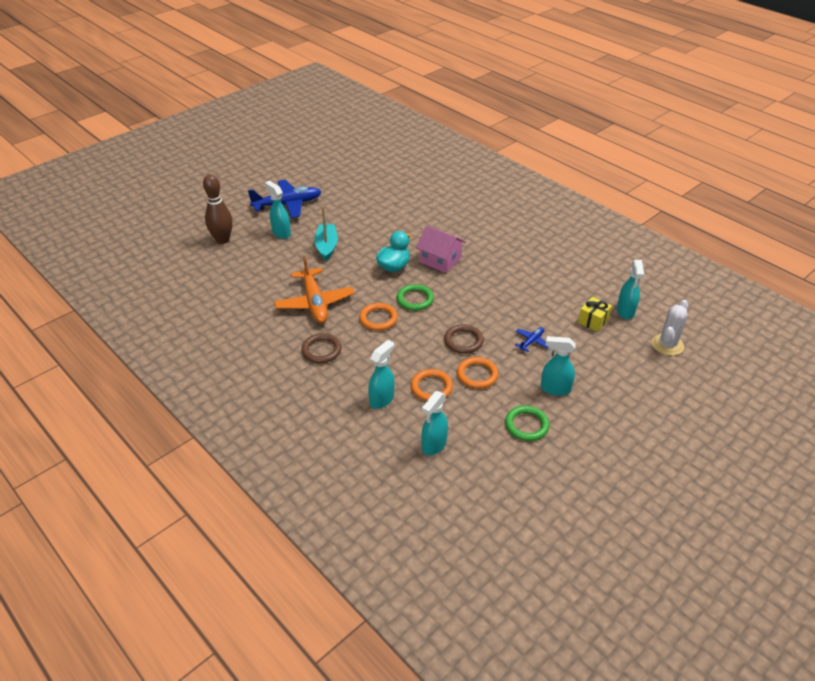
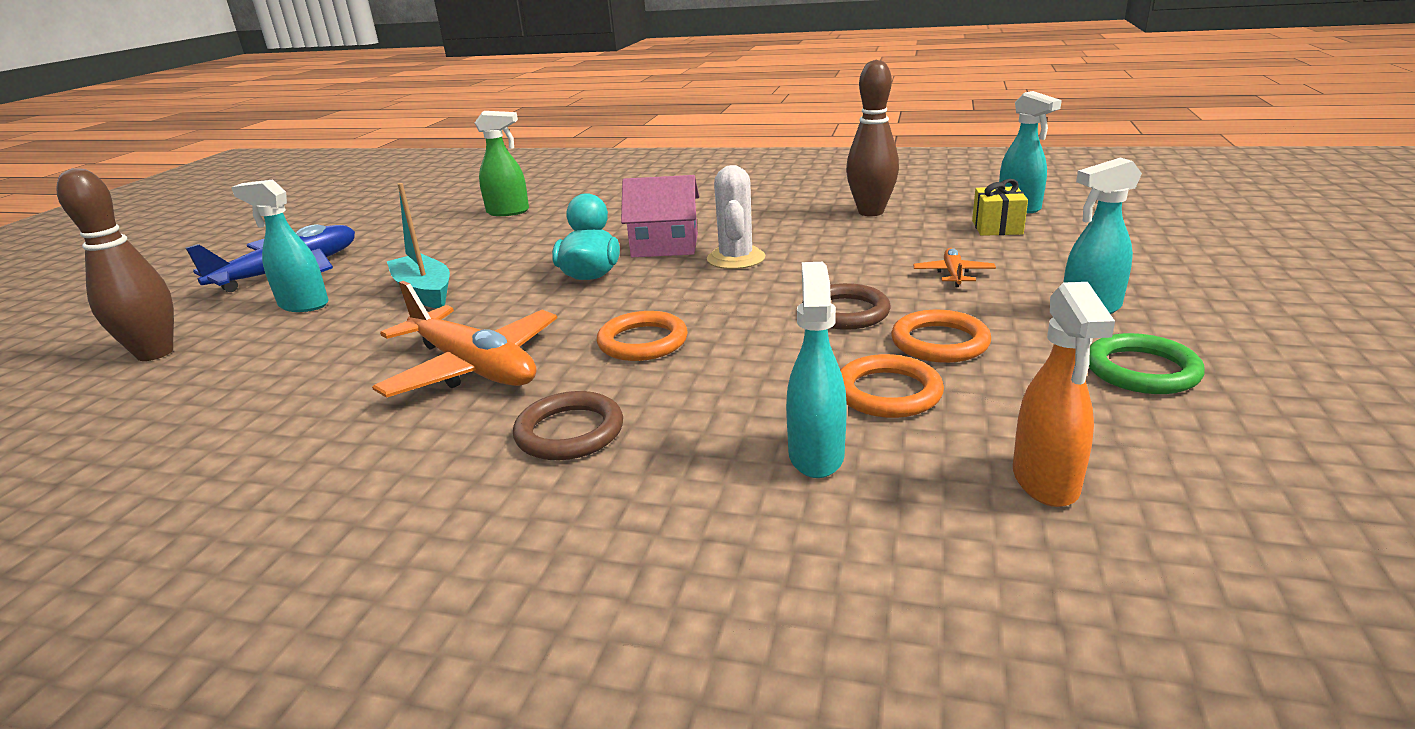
camera: 30 degrees left, 15 degrees down
(399, 197) = (508, 212): none -> green spray bottle
(415, 299) = (682, 297): green ring -> none
(434, 445) = (1045, 482): turquoise spray bottle -> orange spray bottle
(531, 341) = (953, 274): blue plane -> orange plane
(553, 280) = (871, 212): none -> brown bowling pin
(667, 345) = (1131, 215): white cactus -> white cactus (736, 259)

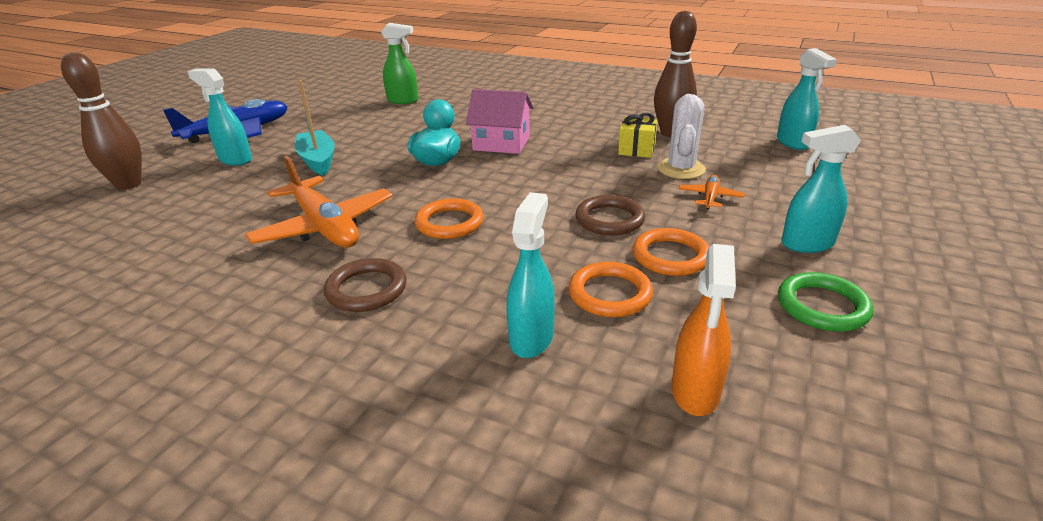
camera: 10 degrees right, 5 degrees up
(736, 259) = (548, 161): white cactus -> white cactus (681, 169)
(997, 227) = (765, 159): yellow gift -> yellow gift (636, 149)

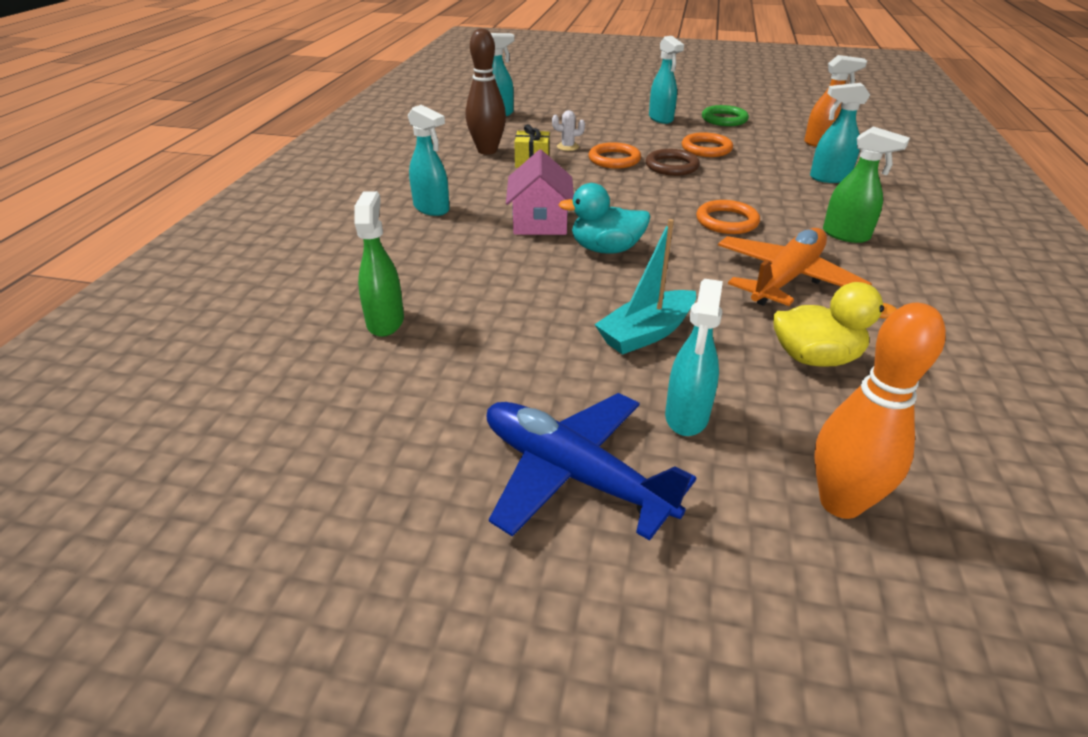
camera: 105 degrees left, 5 degrees up
(129, 185) = (840, 503): brown bowling pin -> orange bowling pin
(224, 210) = (815, 358): none -> yellow duck
(366, 289) = (846, 235): brown ring -> green spray bottle
(545, 112) = (432, 209): none -> turquoise spray bottle
(610, 294) = (764, 162): orange ring -> orange ring (614, 159)
(681, 169) = (567, 147): white cactus -> white cactus, size x0.56
(710, 197) = (614, 139): orange plane -> none

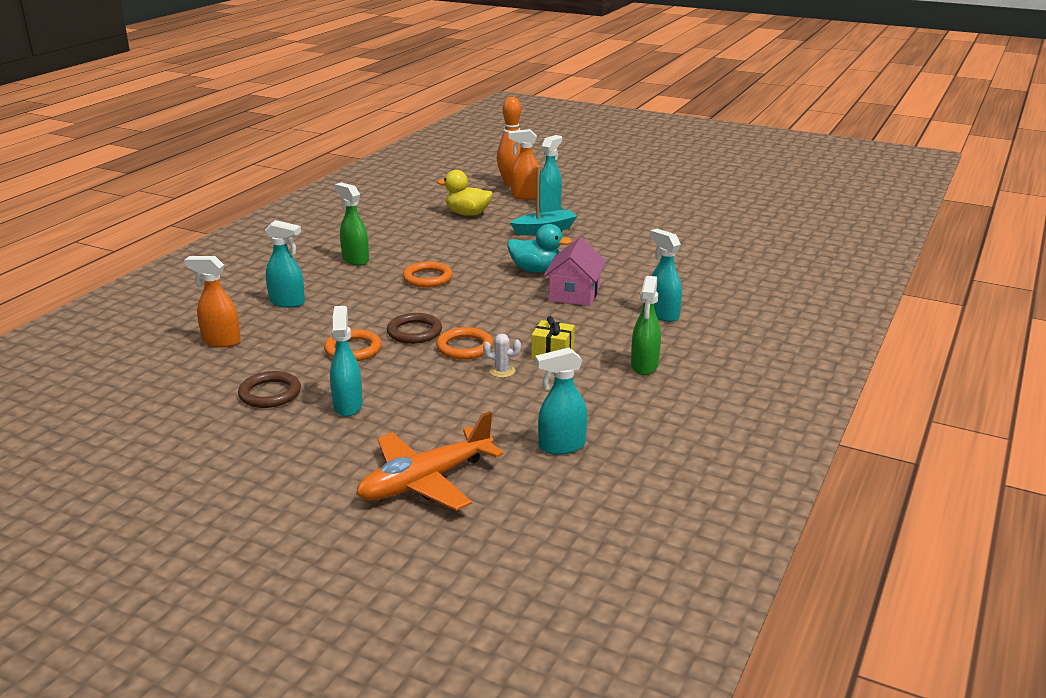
camera: 165 degrees left, 10 degrees down
(385, 321) = (692, 249): green spray bottle -> green spray bottle (644, 366)
(487, 151) = (596, 377): brown bowling pin -> none
(573, 474) = (608, 198): blue plane -> none
(724, 119) = (270, 393): green ring -> brown ring
(762, 445) = (525, 196): none -> orange spray bottle
(786, 279) = (435, 242): orange plane -> orange plane (425, 481)

